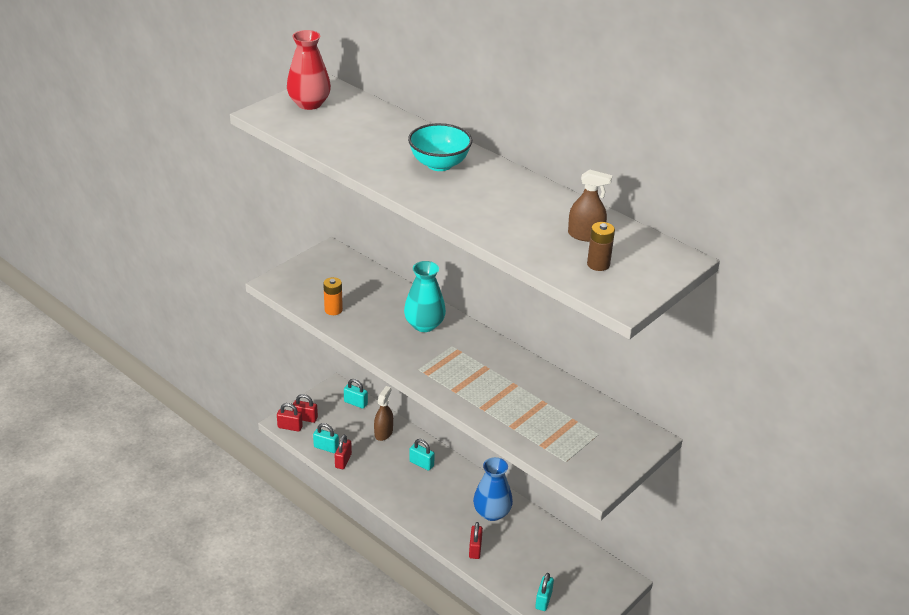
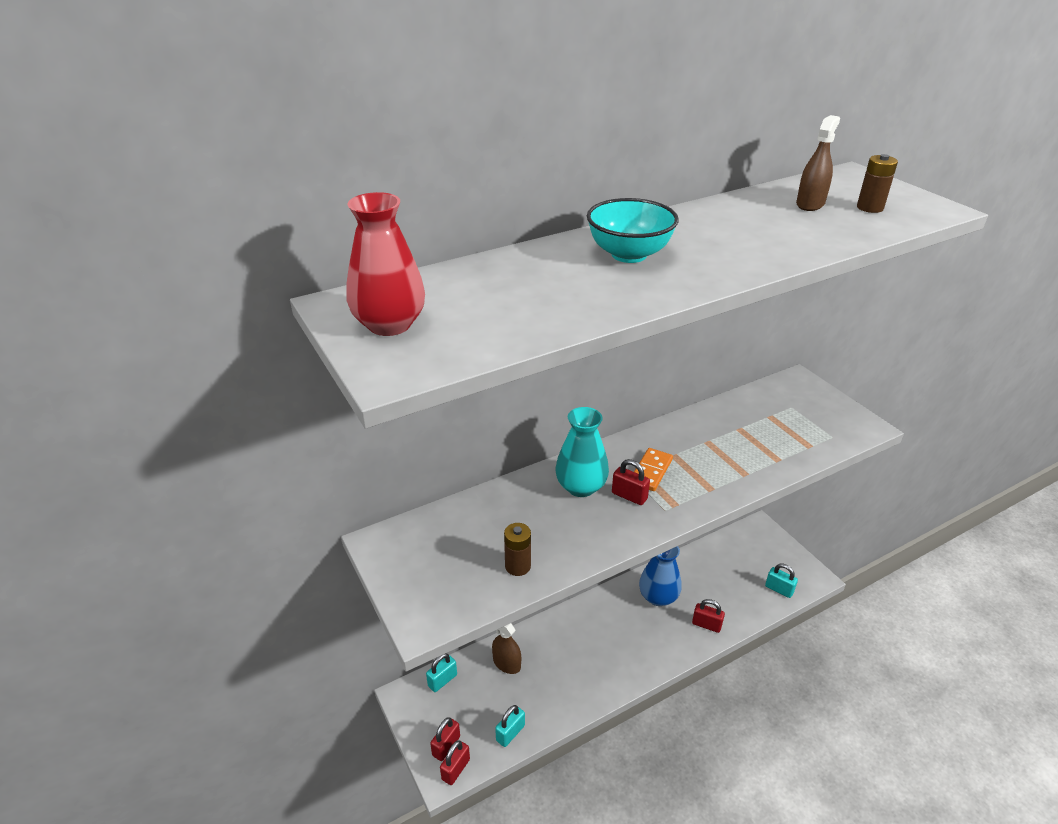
camera: 70 degrees left, 0 degrees up
(333, 310) = (518, 566): orange battery -> brown battery
(343, 461) = (540, 719): red padlock -> red padlock (629, 496)
(421, 464) = (569, 639): turquoise padlock -> none
(460, 357) = (651, 471): none -> orange domino

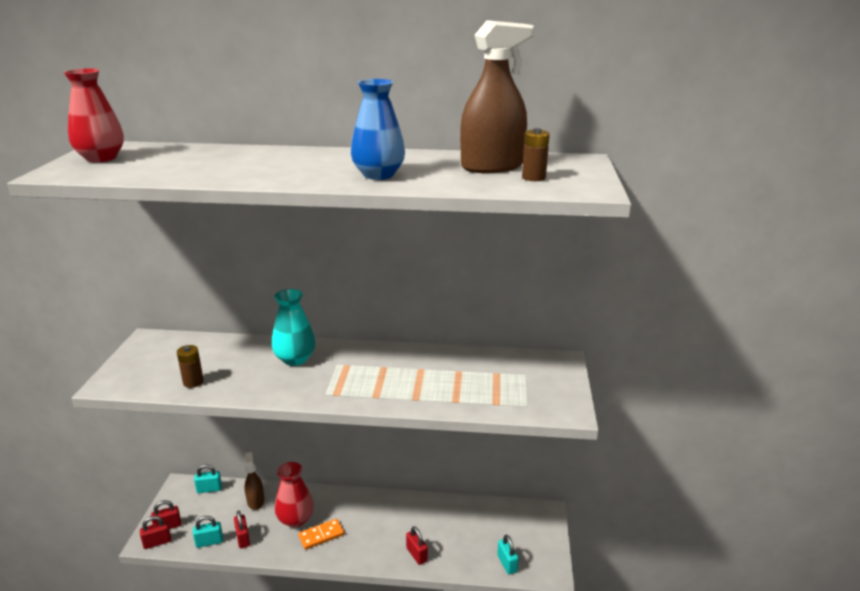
camera: 35 degrees right, 10 degrees down
(567, 657) = (295, 519): none -> red vase
(629, 254) = (295, 162): turquoise bowl -> none
(629, 496) = (316, 376): red padlock -> red padlock (243, 538)
(651, 471) = (353, 369): orange domino -> orange domino (321, 535)
(658, 597) = (403, 516): blue vase -> blue vase (378, 175)
(810, 204) = (492, 166): brown spray bottle -> brown spray bottle, size x1.81

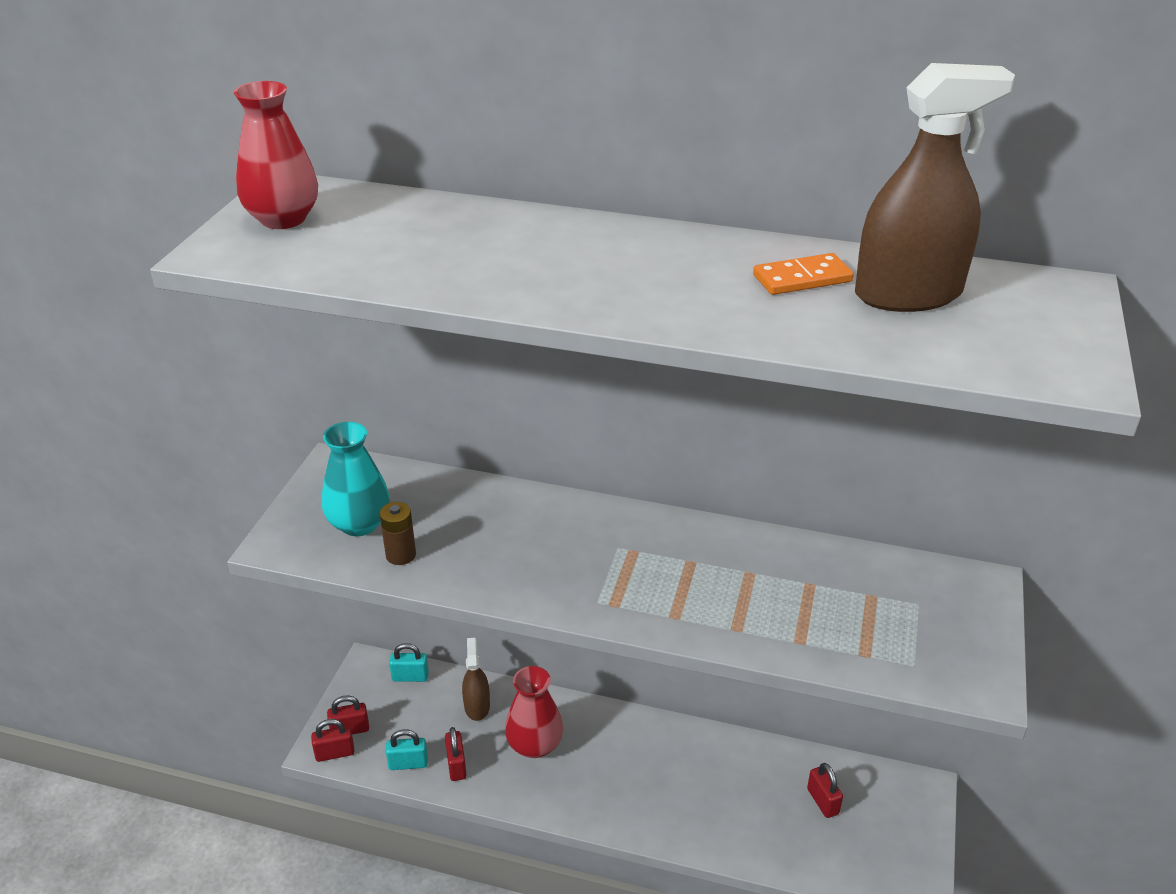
camera: 10 degrees right, 10 degrees up
(295, 359) = (554, 529): turquoise vase -> turquoise vase (359, 524)
(321, 535) = (571, 777): orange domino -> orange domino (802, 278)
(378, 175) = (716, 301): blue vase -> none
(417, 554) = (712, 830): red padlock -> red padlock (822, 801)
(507, 563) = (851, 866): turquoise padlock -> none
(533, 177) = (977, 331): brown battery -> none

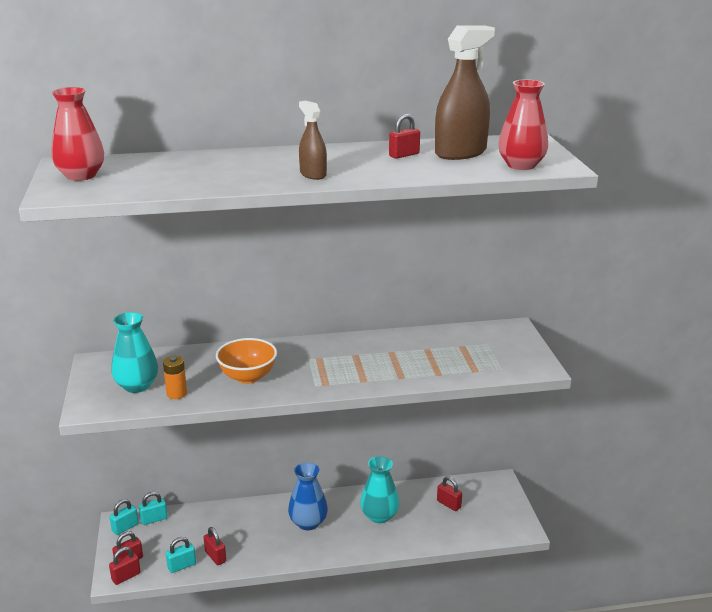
camera: 25 degrees left, 10 degrees down
(370, 676) = (125, 527): none -> turquoise padlock
(401, 555) = (176, 394): brown battery -> orange battery
(477, 706) = (210, 521): brown spray bottle -> brown spray bottle (313, 174)
(512, 555) = (248, 377): none -> orange bowl
(534, 745) = (260, 530): red vase -> red vase (521, 165)
(603, 757) = (308, 523): none -> blue vase
(708, 783) = (379, 516): none -> turquoise vase
(802, 278) = (404, 155): orange domino -> red padlock

